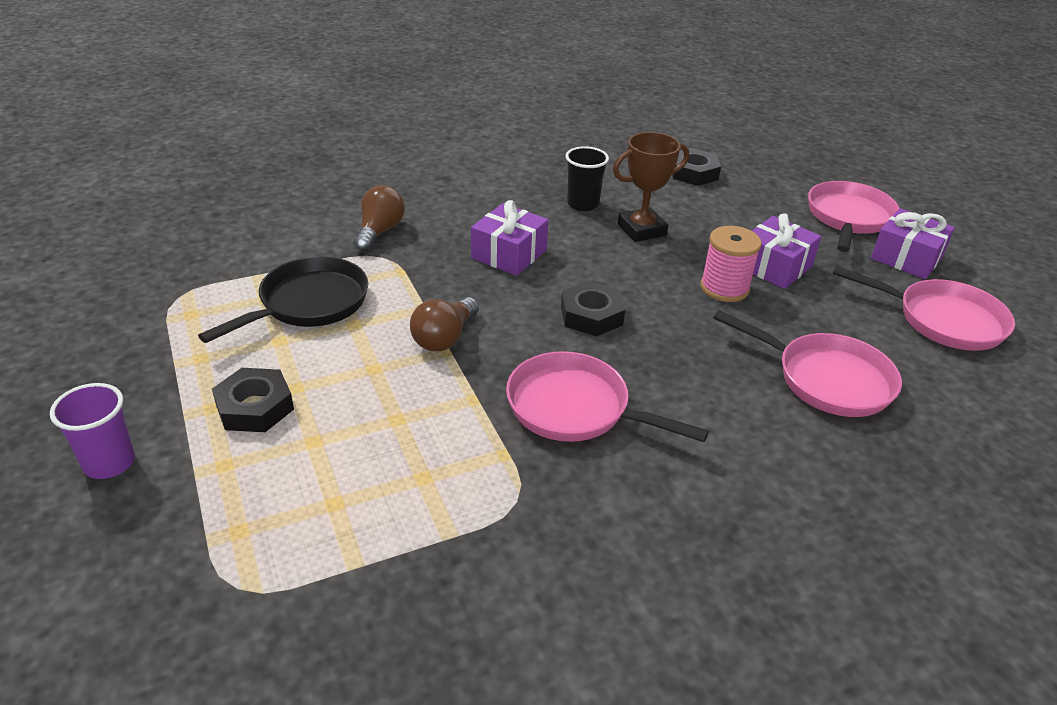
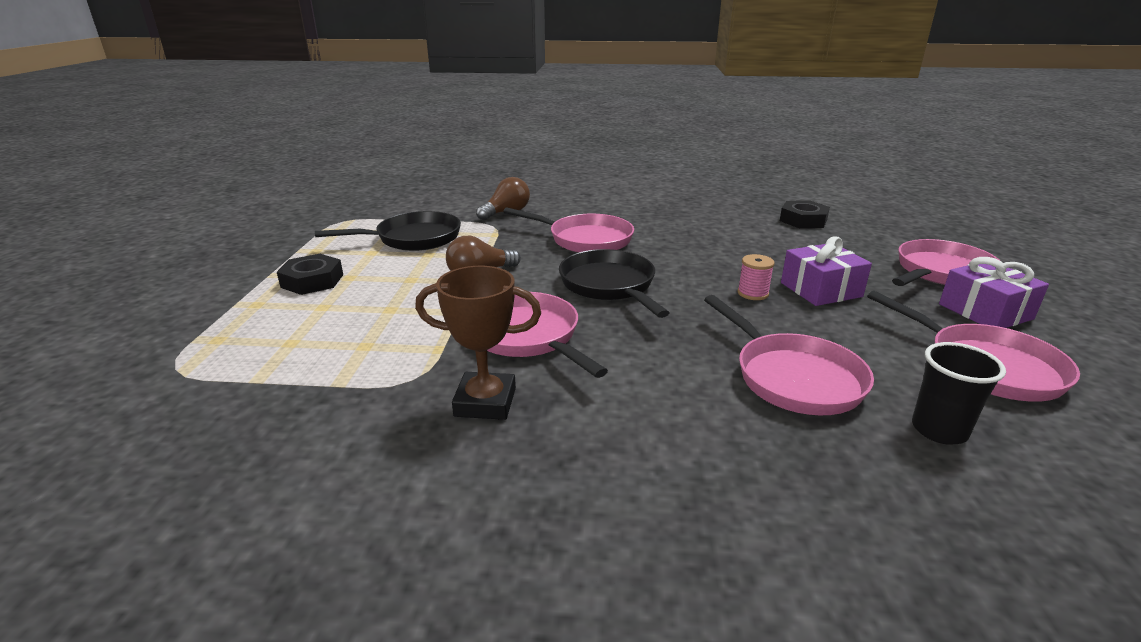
camera: 30 degrees right, 10 degrees down
(109, 463) = (199, 286): purple cup -> none
(509, 254) = (585, 239): purple gift -> pink pan
(582, 204) = (680, 223): black cup -> black cup (939, 430)
(591, 315) = (609, 285): black nut -> black pan
(642, 230) = (714, 245): brown trophy -> brown trophy (485, 402)
(724, 288) = (753, 293): pink spool -> pink spool, size x0.64

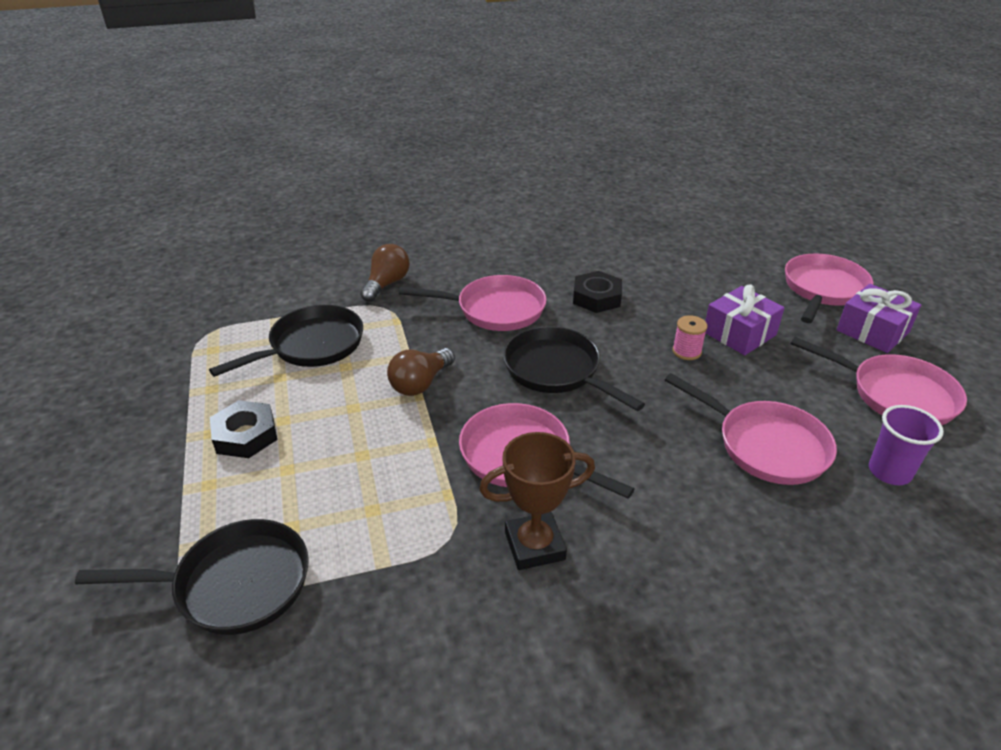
camera: 20 degrees left, 10 degrees up
(211, 369) = (234, 584): none -> black pan
(803, 220) = (682, 240): black nut -> black nut (597, 297)
(939, 430) = (889, 472): black cup -> purple cup

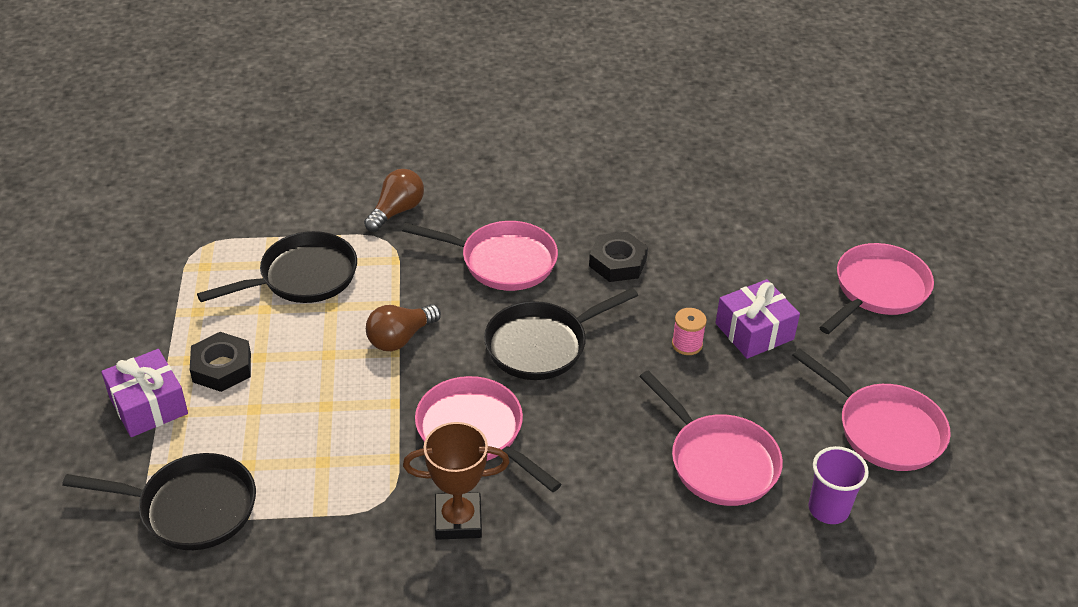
camera: 10 degrees right, 5 degrees up
(556, 370) = (541, 345): black pan -> black pan turned 90 degrees counterclockwise
(872, 331) = (904, 351): purple gift -> purple gift (148, 405)

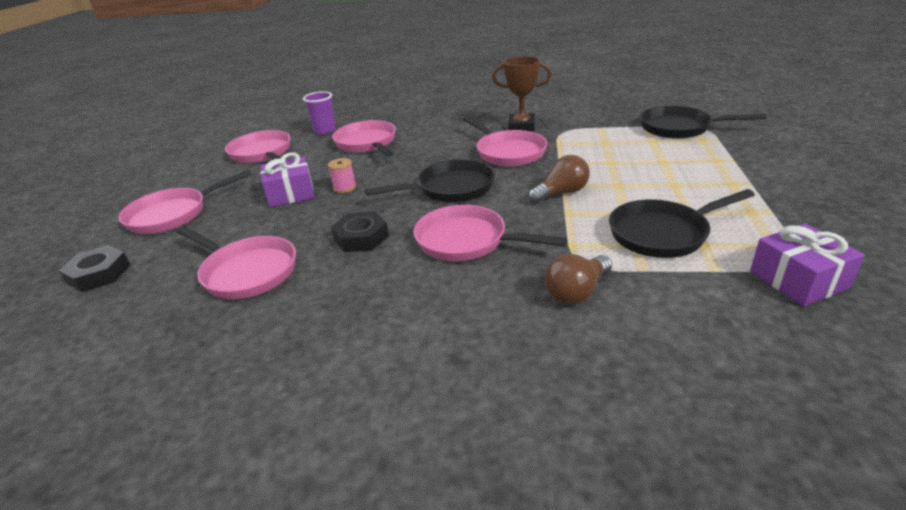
camera: 165 degrees left, 10 degrees down
(148, 405) = (744, 162): purple gift -> purple gift (798, 279)
(222, 367) = (702, 179): black nut -> black nut (99, 274)
(708, 218) = (247, 272): none -> pink pan

